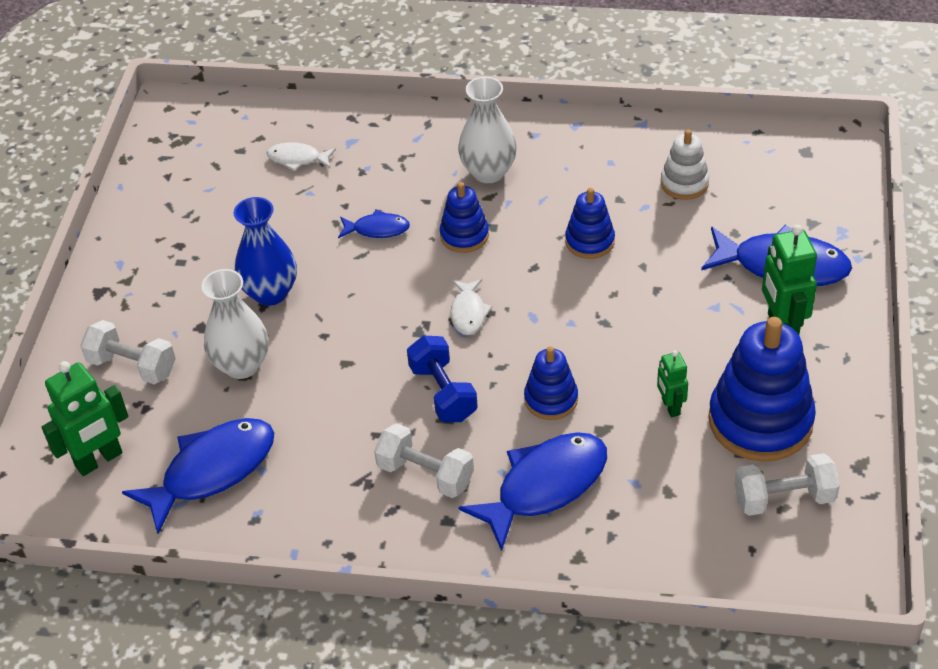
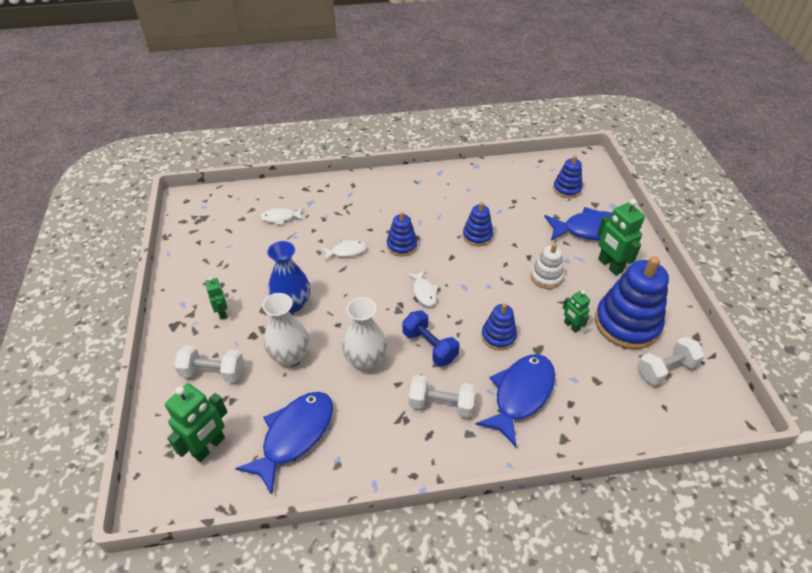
camera: 20 degrees left, 0 degrees up
(169, 286) = (222, 312): none -> green robot
(377, 229) = (346, 251): blue fish -> white fish
(488, 172) = (400, 206): white vase -> white vase (365, 360)
(684, 183) = (515, 194): white stacking toy -> white stacking toy (546, 277)
(777, 189) = (567, 189): none -> blue stacking toy

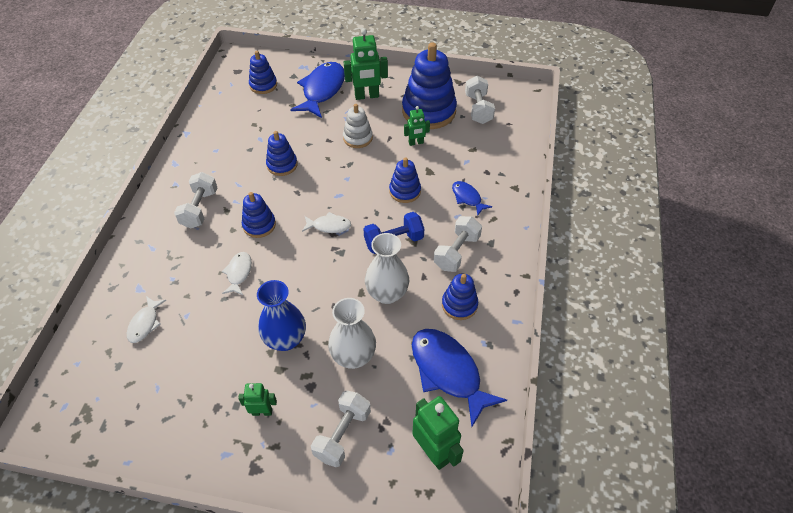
camera: 70 degrees left, 5 degrees up
(375, 424) = (459, 305): none -> blue stacking toy
(400, 204) = (200, 209): none -> white dumbbell
(520, 394) = (467, 198): blue fish -> blue fish, size x0.51

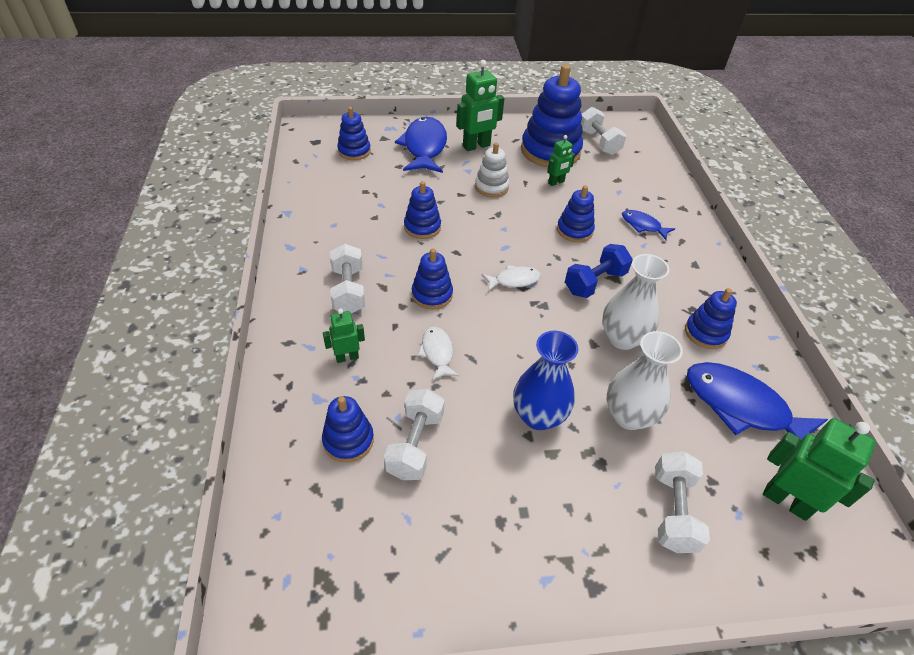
camera: 20 degrees left, 5 degrees down
(145, 324) = (348, 440): white fish -> blue stacking toy
(262, 412) = (561, 511): green robot -> green robot (347, 357)
(456, 252) = (667, 280): white dumbbell -> white dumbbell (415, 444)

